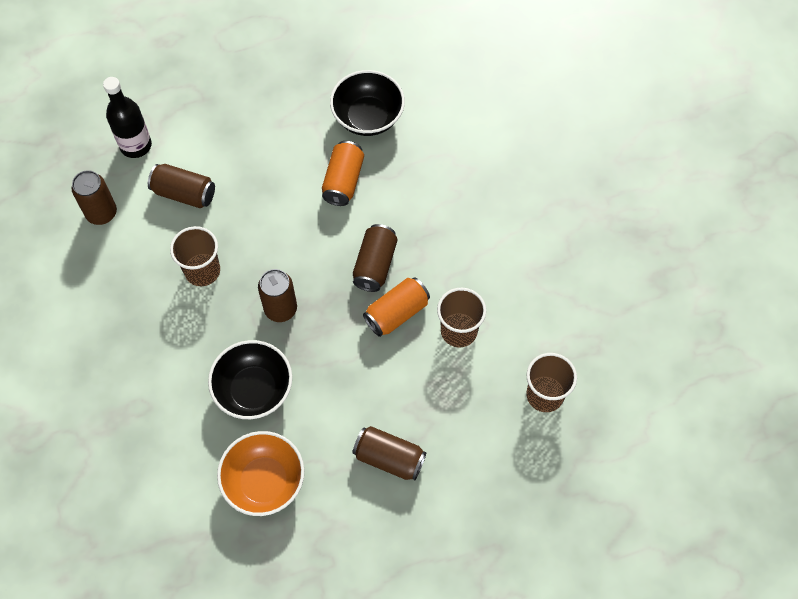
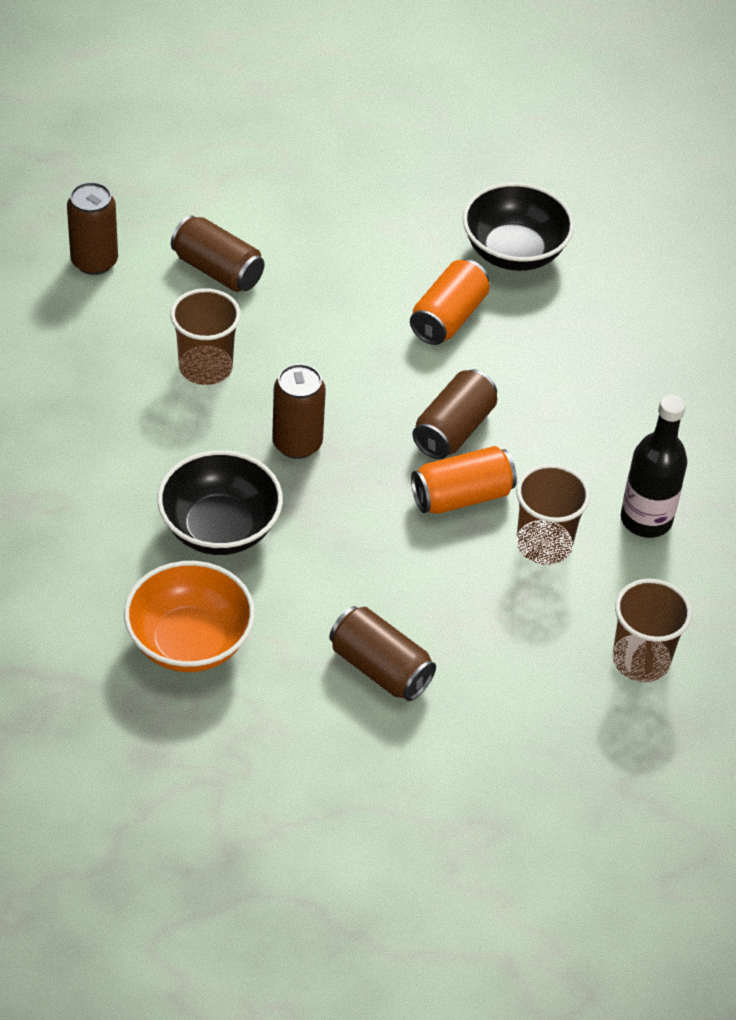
camera: 15 degrees right, 15 degrees down
(136, 145) = (174, 197): black bottle -> black bottle (646, 520)

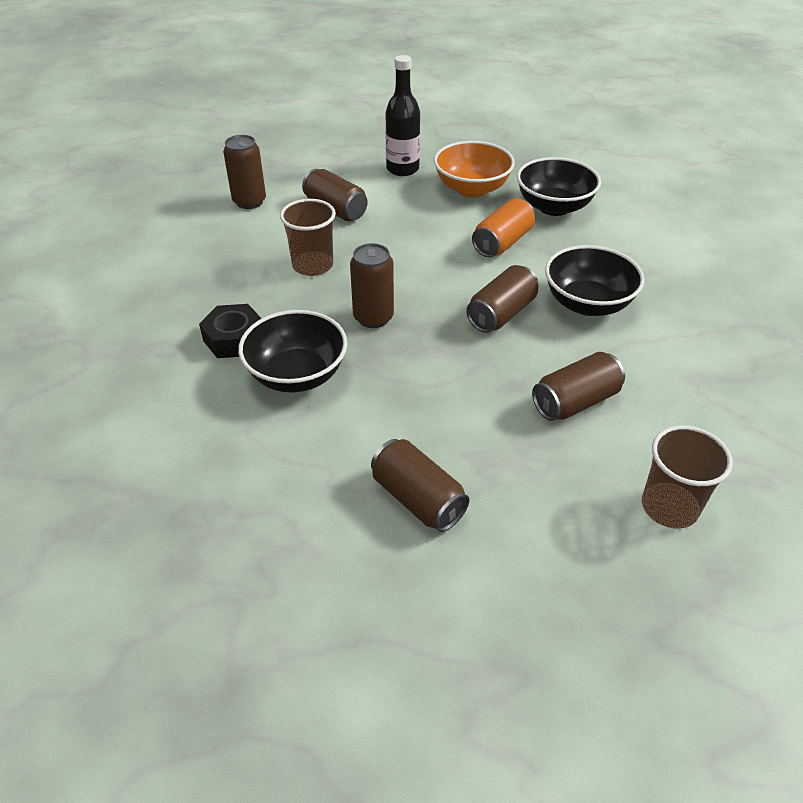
camera: 10 degrees right, 5 degrees down
(132, 483) = (234, 339): none -> black nut
(190, 642) = (247, 465): orange bowl -> orange bowl (472, 189)
(462, 496) = (505, 361): orange can -> none
(544, 544) = (575, 402): brown cup -> brown can
(558, 409) = (587, 303): none -> black bowl
(646, 520) = (666, 387): black bottle -> black bottle (402, 169)

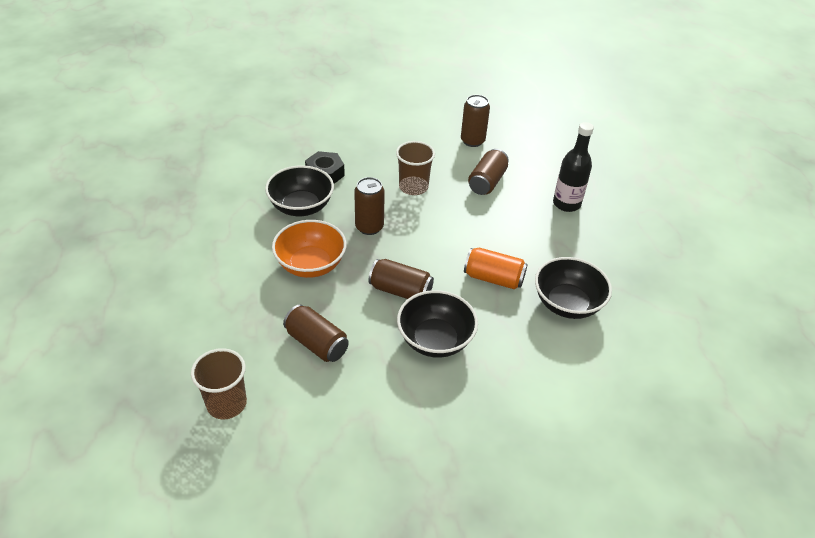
camera: 70 degrees right, 0 degrees up
(418, 499) = (211, 279): brown can -> none
(472, 189) = (563, 248): orange bowl -> orange bowl (311, 265)

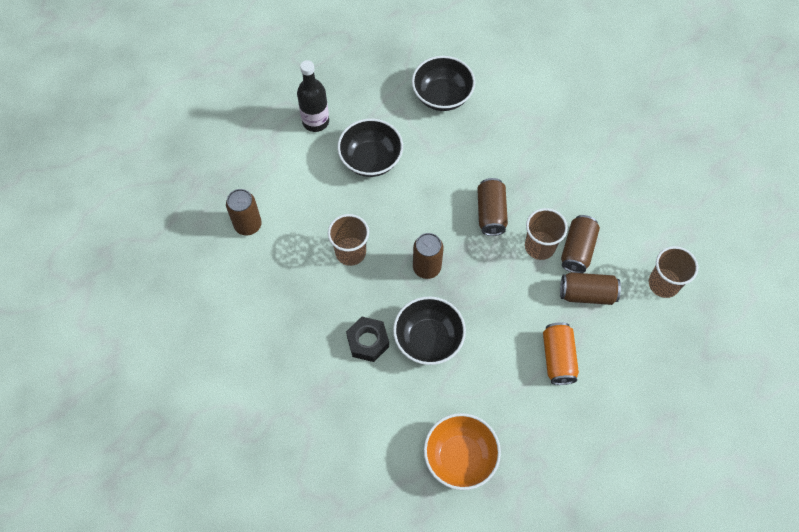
camera: 110 degrees left, 20 degrees up
(311, 265) = (498, 294): orange bowl -> orange bowl (460, 457)
(340, 314) = (539, 246): none -> brown cup
(435, 340) = (527, 171): black bowl -> black bowl (371, 159)
(487, 182) = (312, 192): brown can -> brown can (587, 294)
(493, 278) = (440, 151): orange can -> orange can (558, 358)

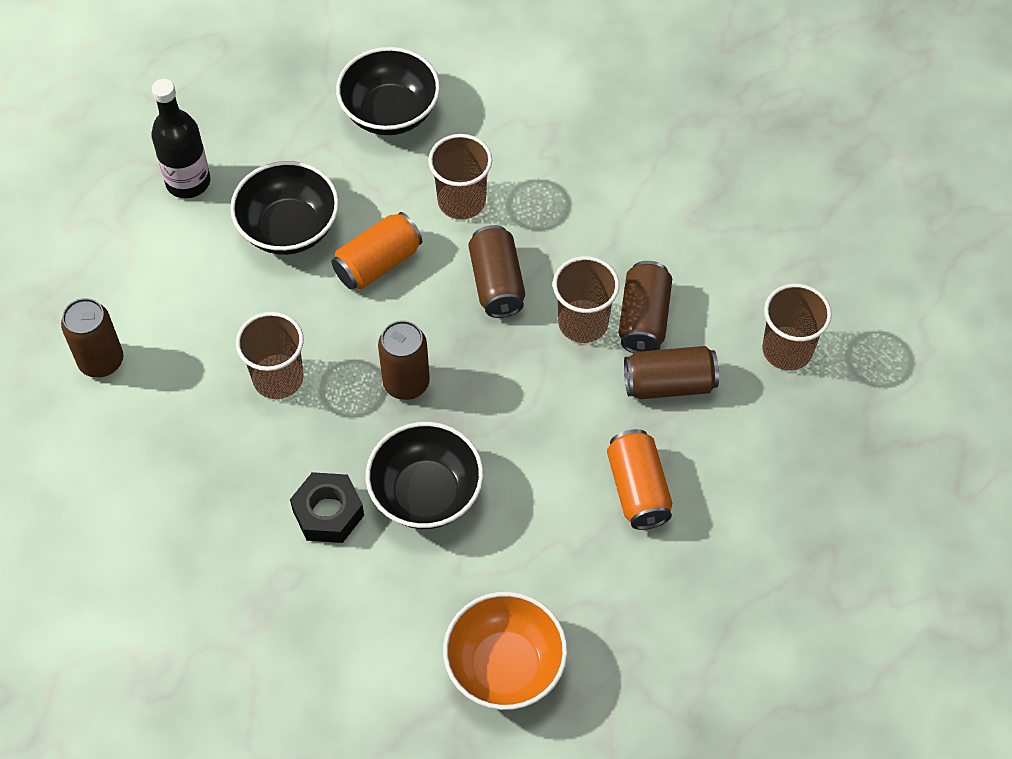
camera: 10 degrees left, 5 degrees down
(421, 189) = (378, 263): none -> orange can
(477, 158) = (461, 201): none -> brown cup

